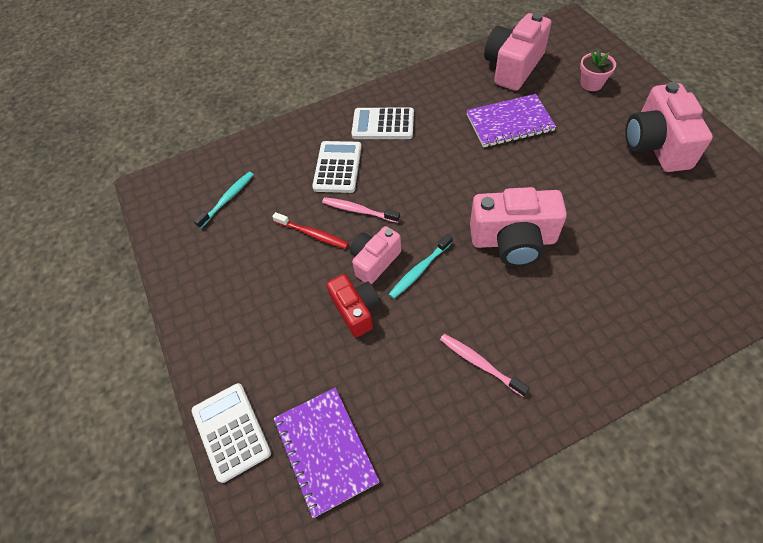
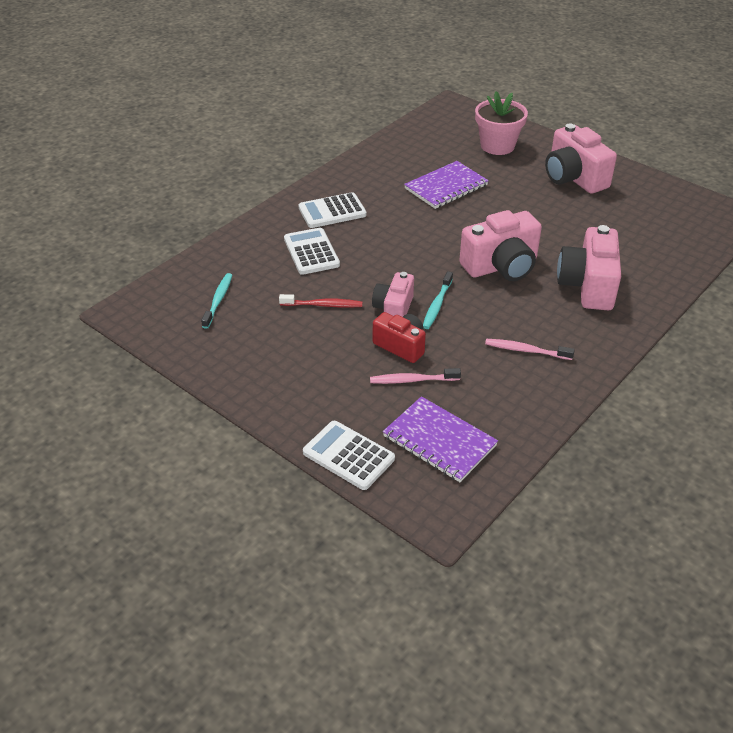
camera: 30 degrees left, 15 degrees down
(358, 210) = (354, 278): pink toothbrush -> pink toothbrush (412, 380)
(513, 67) = (423, 146): pink camera -> pink camera (588, 286)
(591, 83) = (497, 146): pink flower pot -> pink flower pot, size x1.68

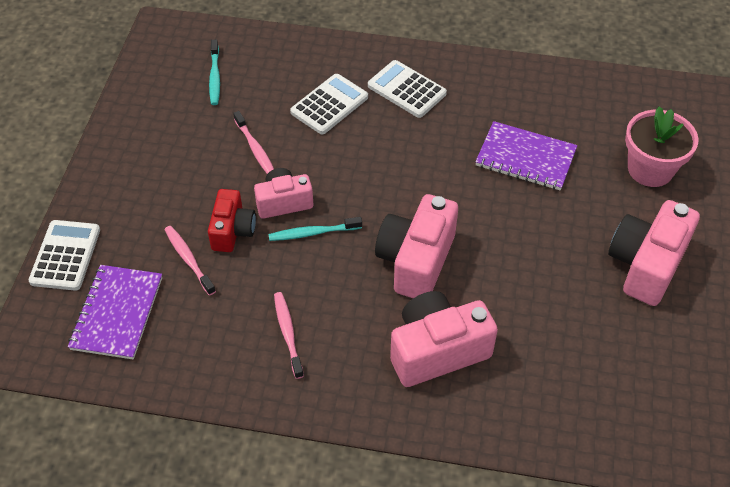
camera: 60 degrees right, 10 degrees up
(218, 300) = (215, 77): turquoise toothbrush -> turquoise toothbrush turned 105 degrees clockwise
(323, 305) = (255, 149): red toothbrush -> pink toothbrush
(501, 266) = (416, 260): pink camera -> pink camera turned 75 degrees clockwise

